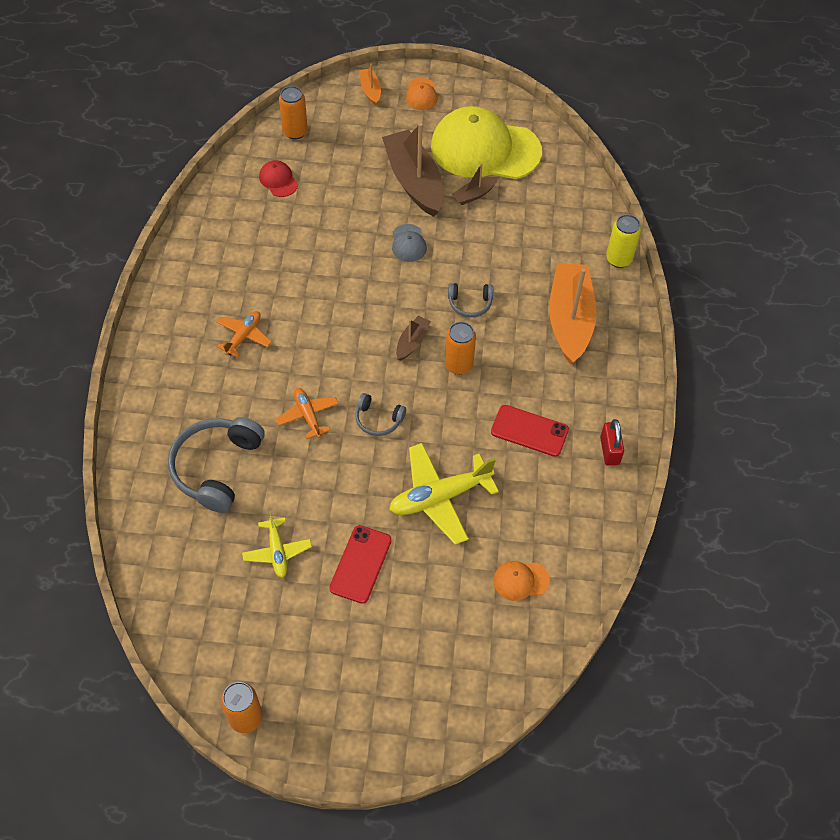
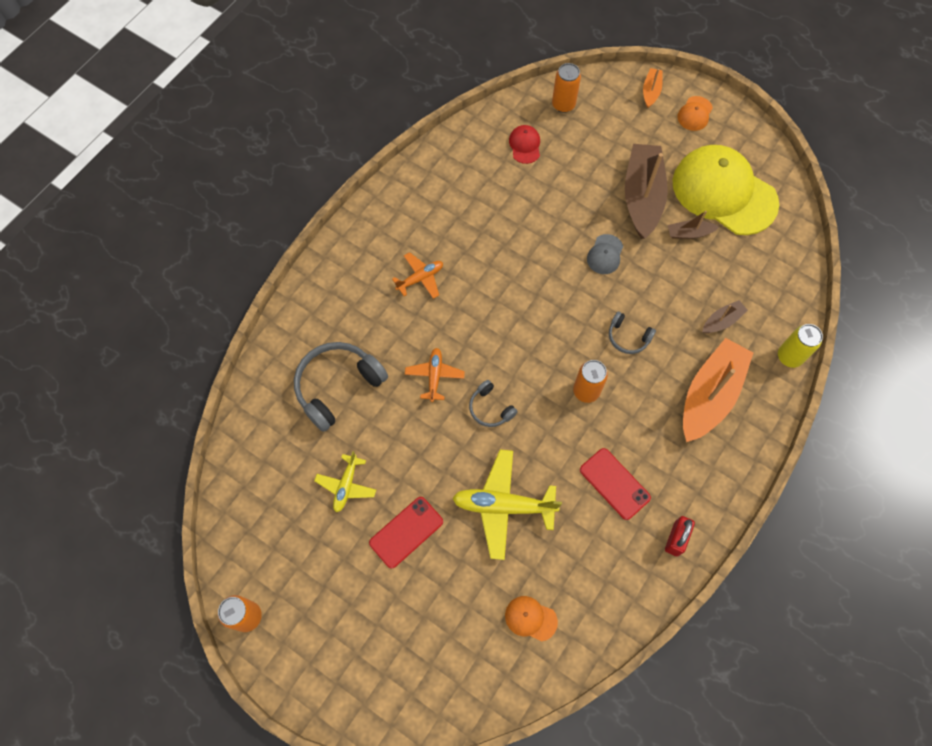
camera: 30 degrees right, 10 degrees up
(412, 342) = (557, 350): brown boat -> brown boat (722, 321)

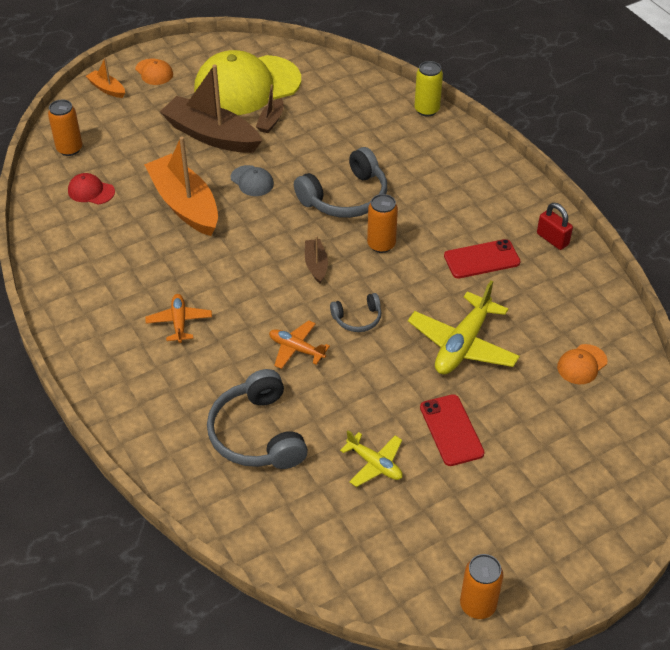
camera: 65 degrees left, 20 degrees down
(628, 337) = (345, 197): grey headphones -> grey headphones, size x1.93
(710, 395) = (433, 168): orange boat -> orange boat (185, 204)
(722, 321) = (369, 135): brown boat -> brown boat (316, 265)

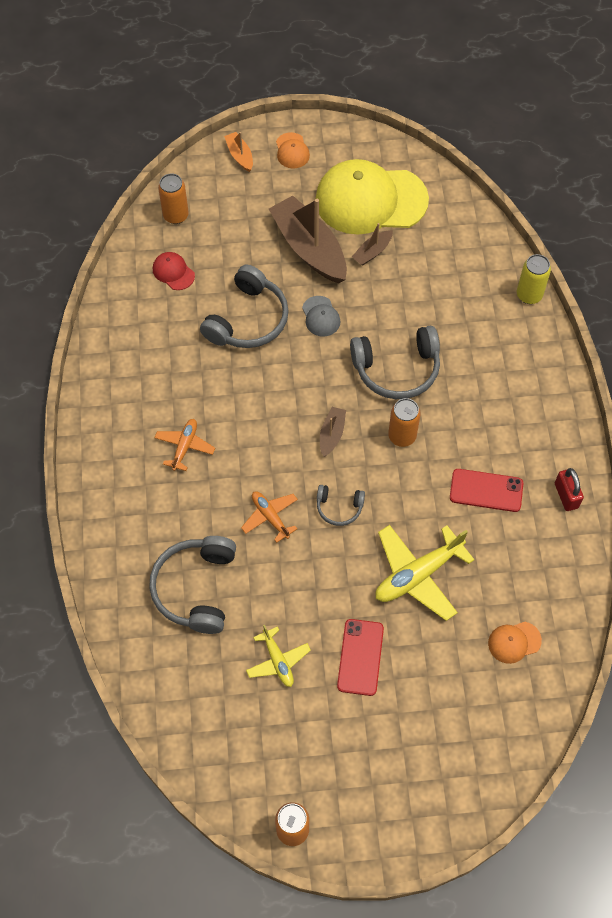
camera: 25 degrees right, 15 degrees up
(185, 204) = (248, 320): orange boat -> grey headphones

